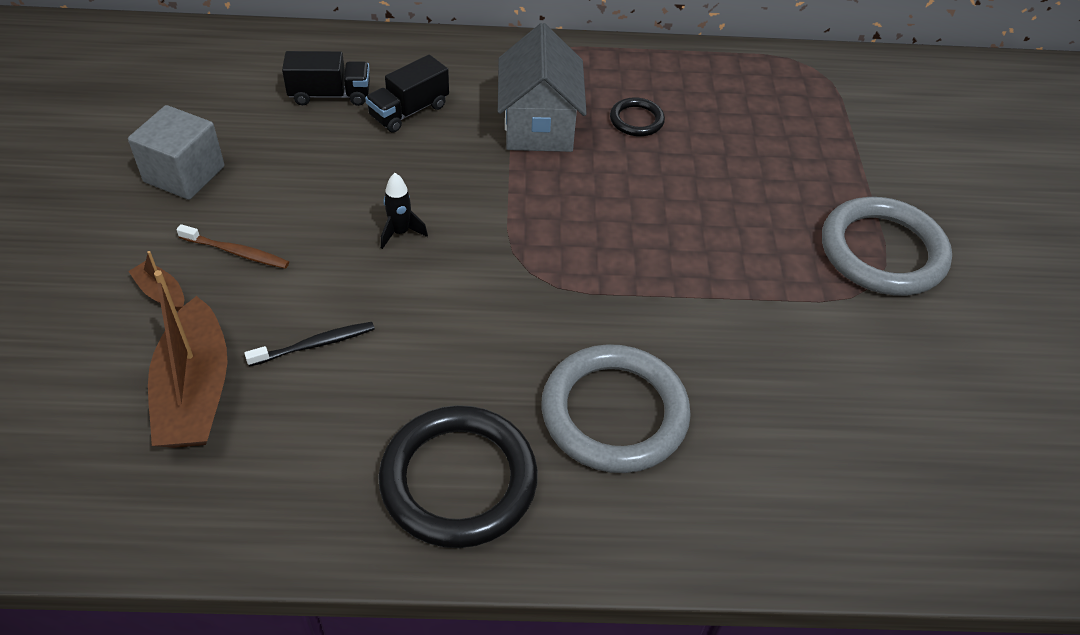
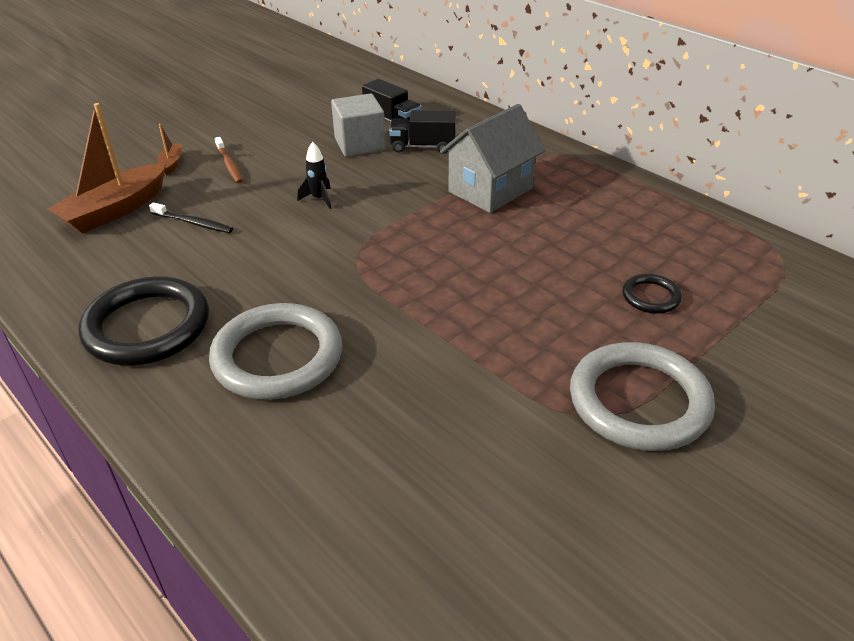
camera: 50 degrees right, 10 degrees down
(184, 174) = (264, 122): grey cube -> grey cube (360, 144)
(636, 120) = (566, 219): black ring -> black ring (651, 297)

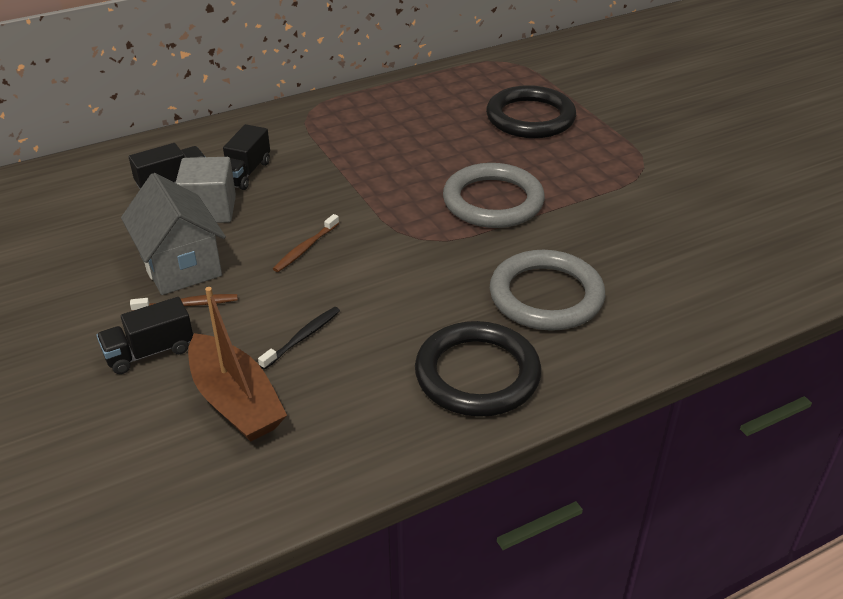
camera: 75 degrees left, 0 degrees up
(171, 163) = (150, 352): brown boat -> black truck
(319, 199) = (305, 248): black rocket -> brown toothbrush
(490, 190) = (350, 152): grey house -> grey house (181, 266)
(639, 401) = (634, 148): grey ring -> grey ring (493, 201)
(651, 297) = (530, 118): black ring -> black ring, size x2.08

